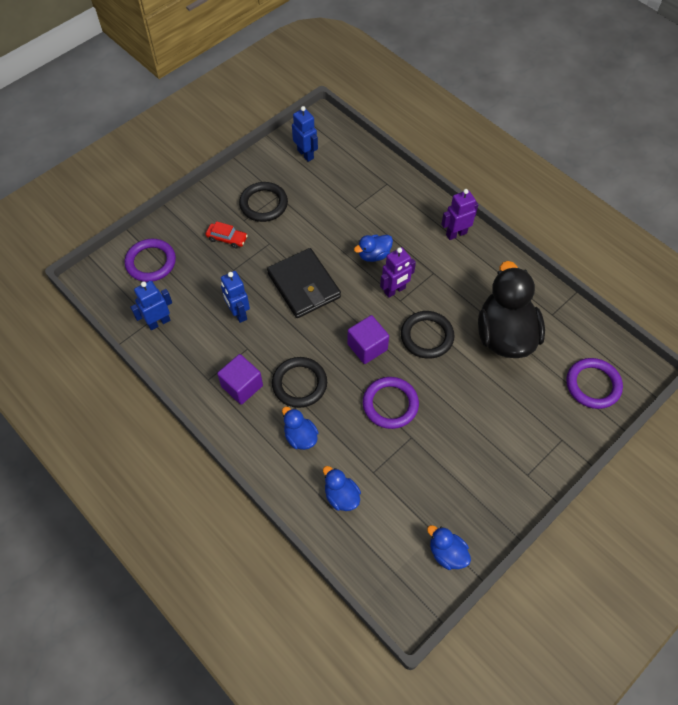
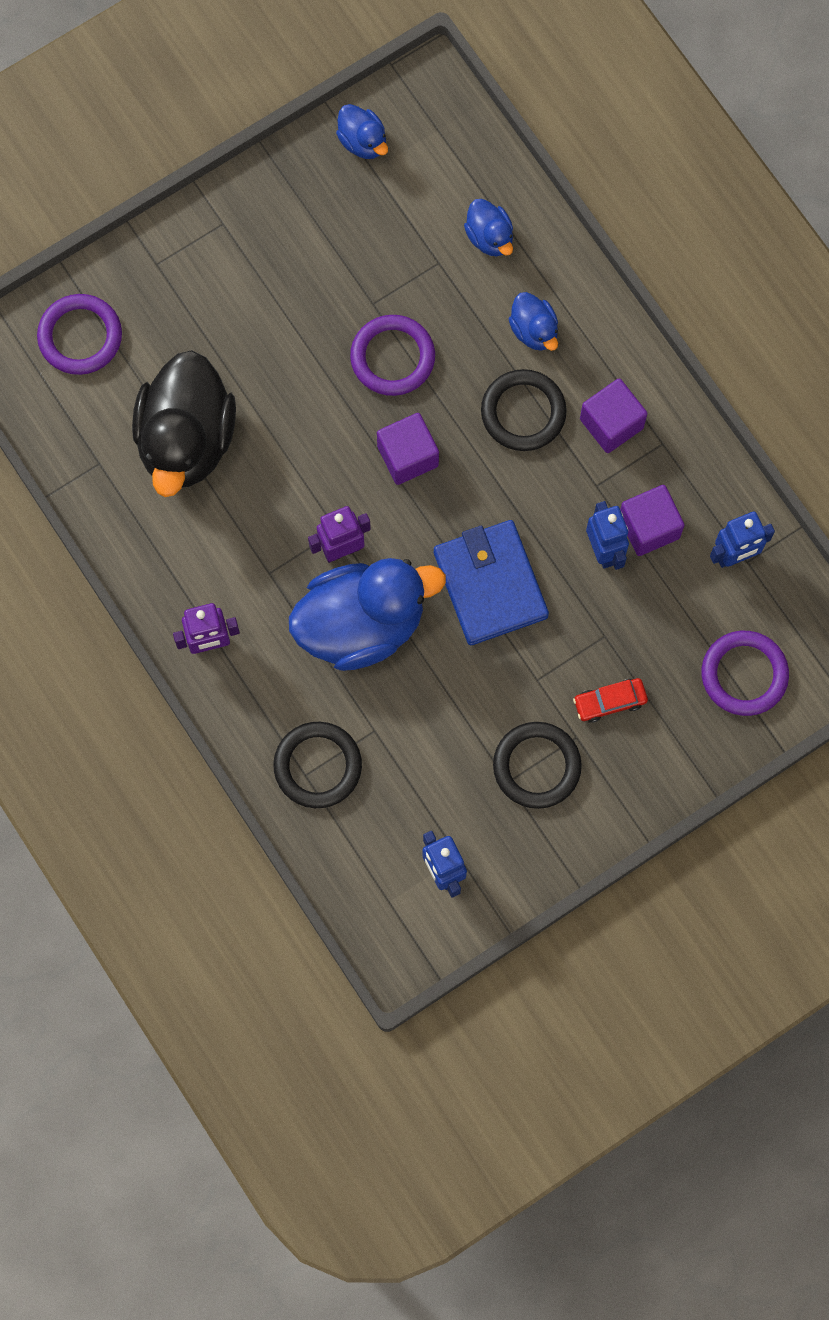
camera: 170 degrees left, 15 degrees up
(212, 330) = (649, 527): none -> purple cube
(227, 238) = (609, 702): red car -> red car turned 45 degrees counterclockwise
(304, 285) = (490, 584): black wallet -> blue wallet
(374, 255) = (361, 624): blue duck -> blue duck, size x2.18
(427, 336) = (310, 458): black ring -> black ring (317, 766)

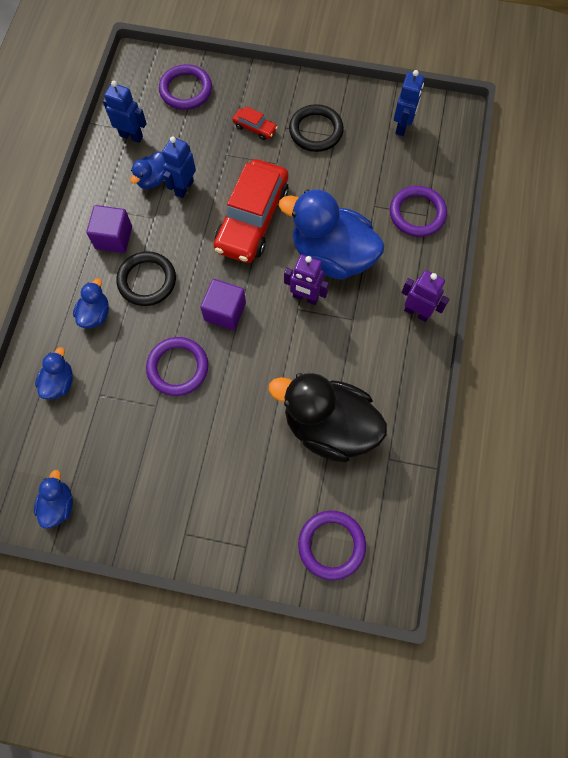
camera: 135 degrees left, 5 degrees down
(186, 440) = (329, 426): black duck -> black duck turned 120 degrees counterclockwise
(317, 766) = (417, 213): black ring -> purple ring
(490, 584) = (252, 219): blue wallet -> red car
(649, 527) = (153, 179): purple cube -> blue duck

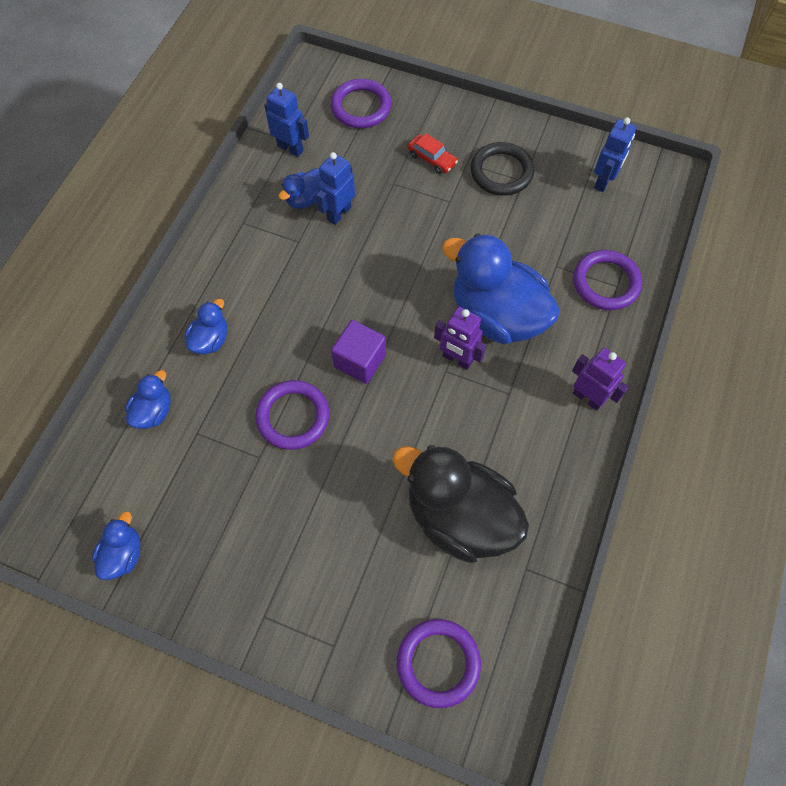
camera: 10 degrees right, 5 degrees down
(114, 238) = (248, 257): purple cube -> none
(147, 280) = (277, 311): black ring -> none
(252, 219) = (410, 260): red car -> none

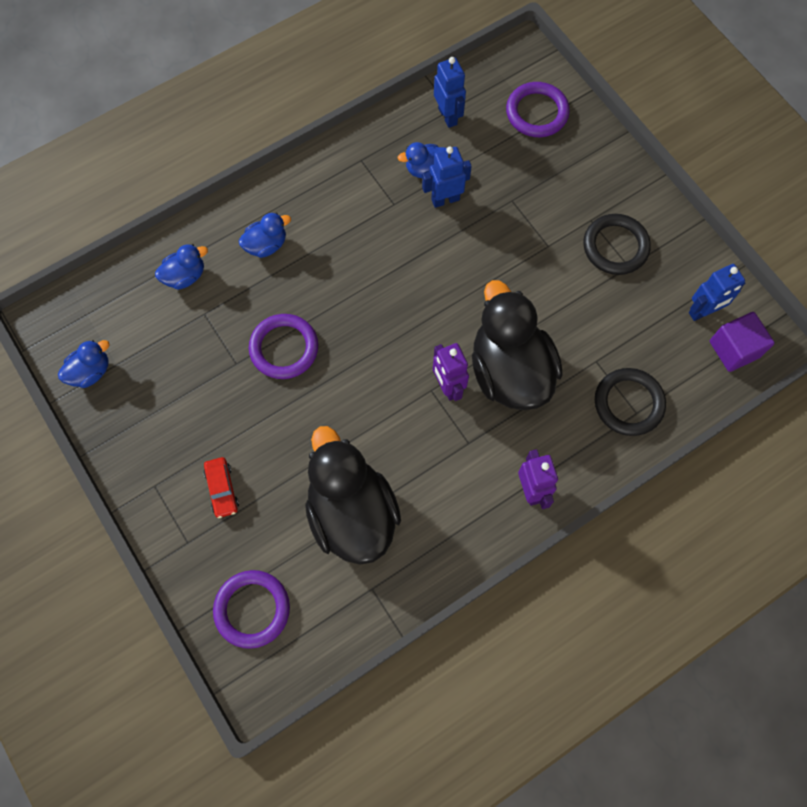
camera: 35 degrees right, 5 degrees up
(360, 361) = (368, 337): purple cube -> purple cube (734, 349)
(432, 159) = (562, 197): red car -> red car (222, 489)
(496, 315) = (510, 371): blue duck -> black duck
(606, 282) = (628, 403): purple ring -> black ring

